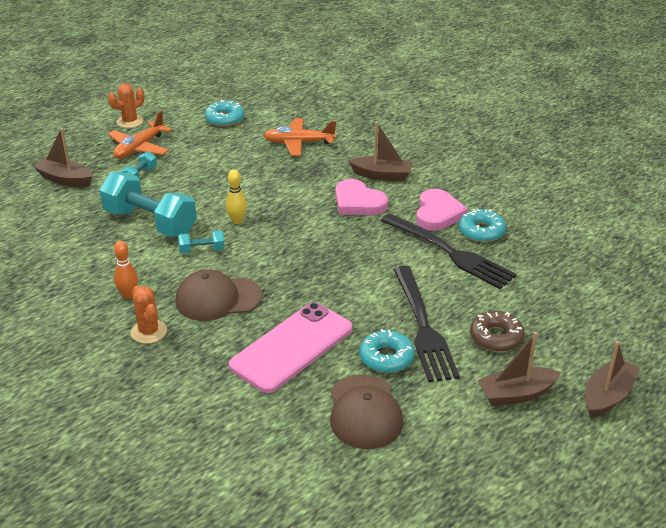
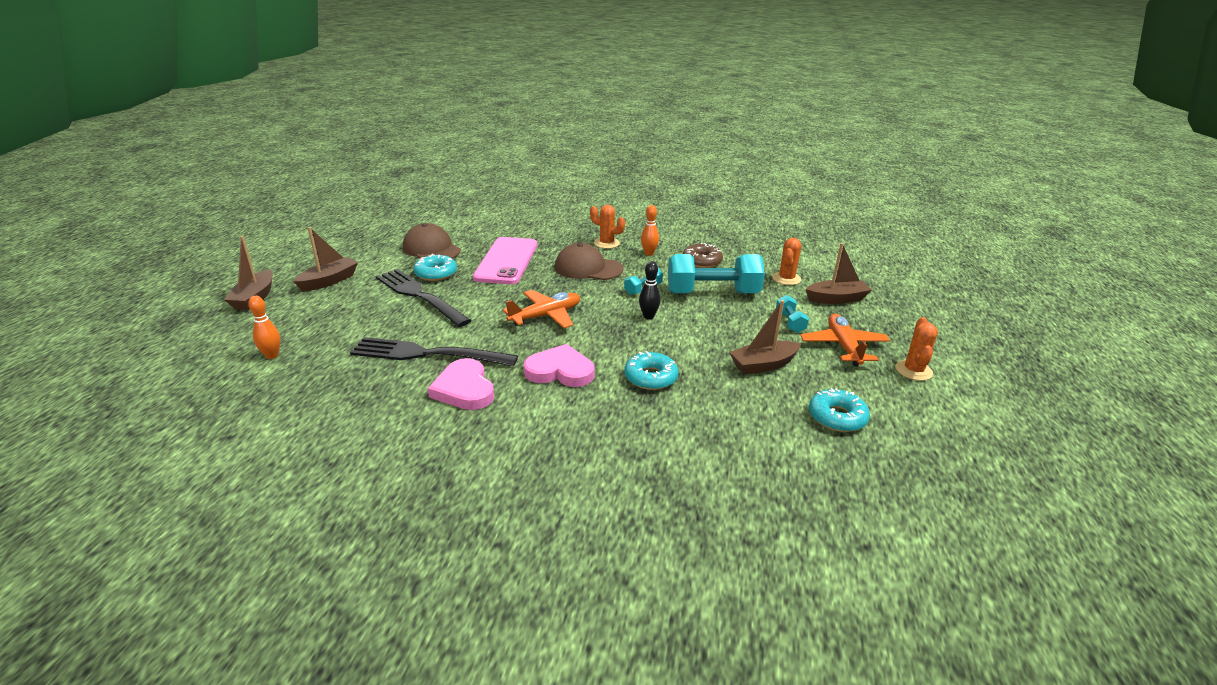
camera: 145 degrees right, 5 degrees down
(62, 212) = (786, 279): none -> orange cactus
(218, 299) = (588, 268): brown cap -> brown cap turned 120 degrees counterclockwise
(237, 221) = (648, 316): yellow bowling pin -> black bowling pin
(299, 143) = (707, 418): orange plane -> orange plane (546, 316)
(382, 175) = (564, 412): brown boat -> brown boat (763, 365)
(481, 231) = (404, 385): turquoise donut -> turquoise donut (650, 377)
(496, 337) = (355, 306): brown donut -> brown donut (702, 261)
(586, 300) = (272, 355): none -> orange bowling pin

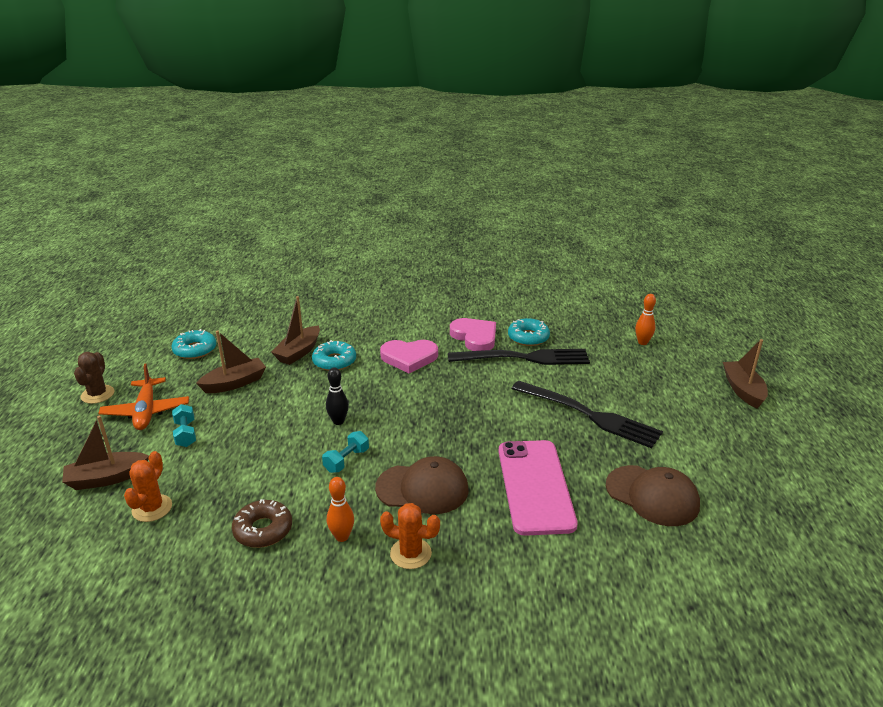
camera: 170 degrees right, 0 degrees up
(329, 281) = (704, 421): brown boat -> brown boat (298, 352)
(436, 273) = (603, 450): turquoise donut -> turquoise donut (528, 337)
(546, 316) = (444, 407): orange plane -> none
(712, 293) = (261, 466): turquoise dumbbell -> none
(913, 370) = (97, 394): orange cactus -> brown cactus

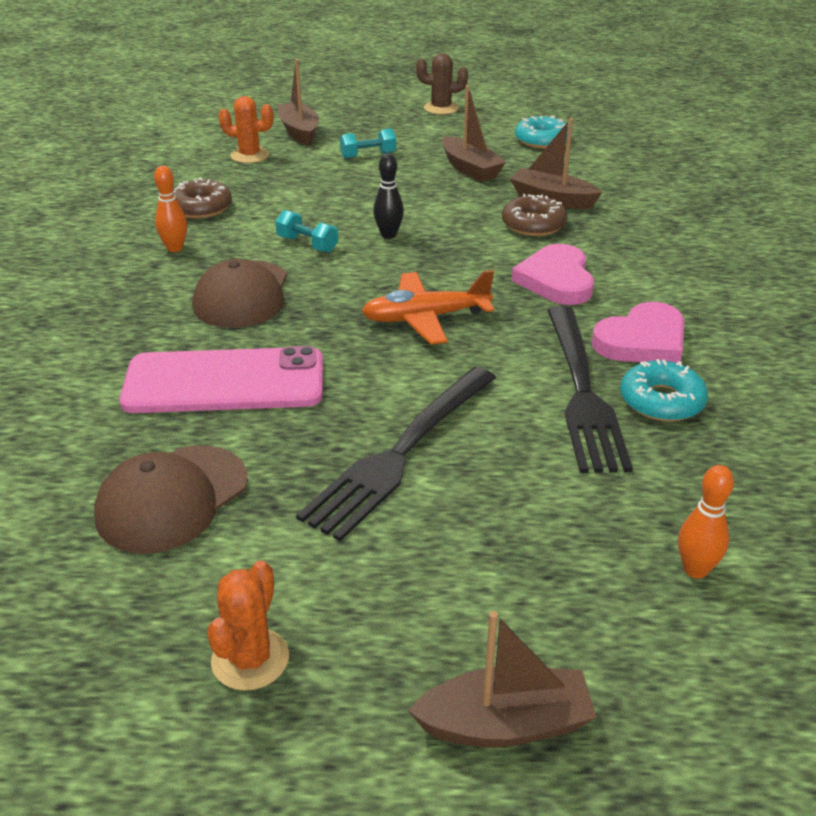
camera: 90 degrees right, 5 degrees up
(146, 411) = (410, 133): orange plane -> orange plane (425, 318)
(334, 361) = (533, 224): turquoise donut -> brown donut
(410, 553) = (132, 289): orange cactus -> orange cactus (250, 659)

